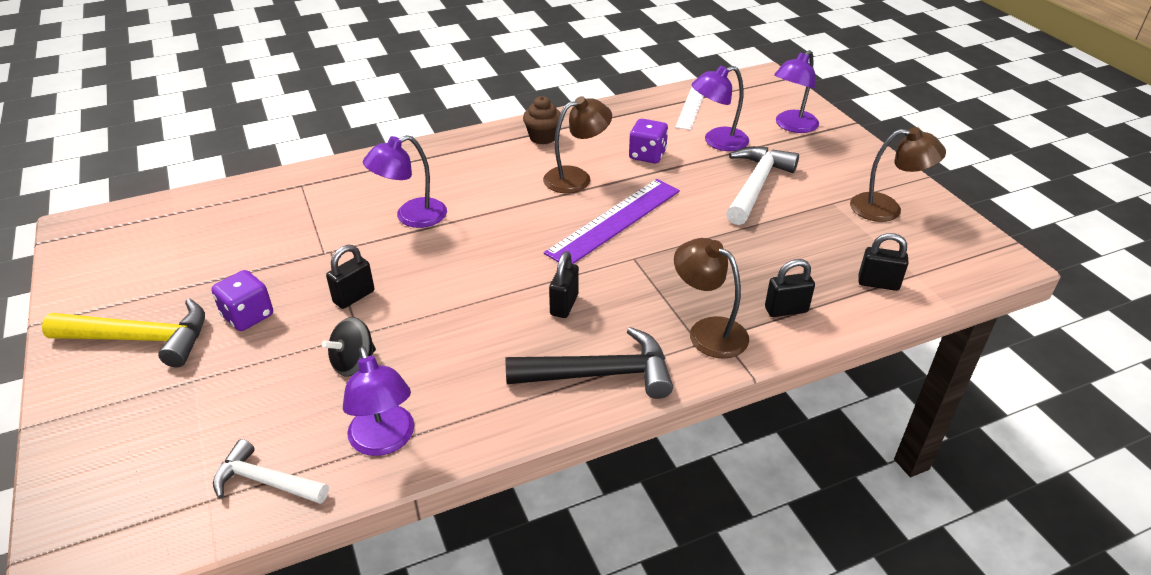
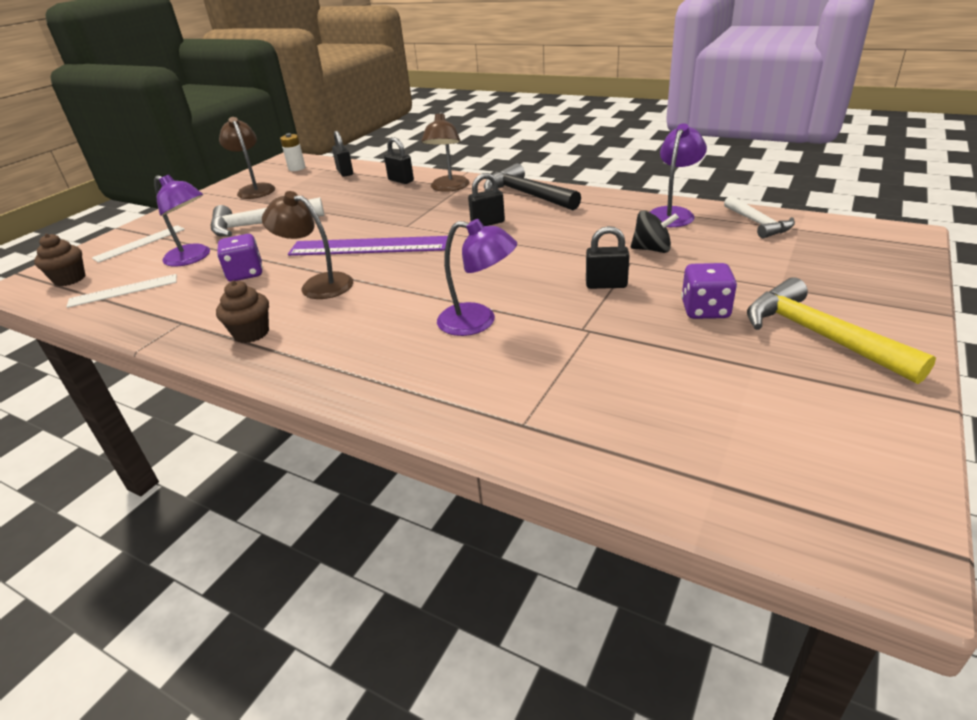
camera: 125 degrees left, 5 degrees down
(747, 93) = (70, 279): none -> brown cupcake
(792, 126) = (139, 243): purple lamp -> white ruler
(946, 256) = (297, 168): none -> white battery

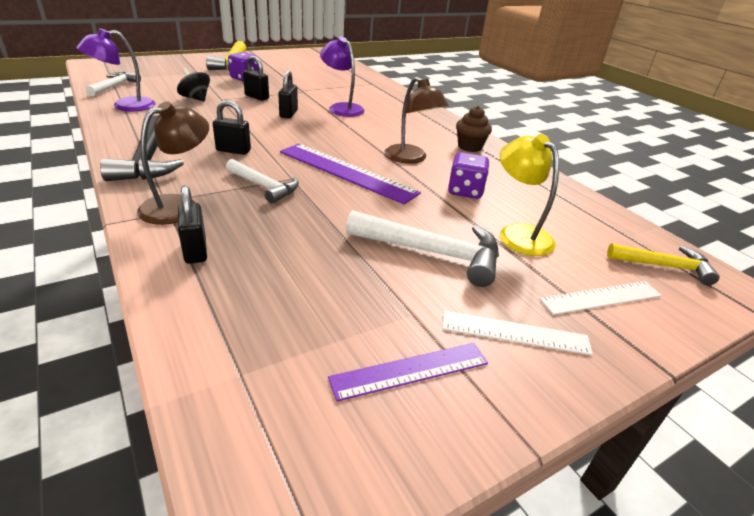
camera: 155 degrees left, 0 degrees up
(70, 279) = (664, 266): brown cupcake -> yellow hammer
(123, 291) = (585, 221): white ruler -> white ruler (515, 332)
(193, 258) = (518, 234): purple lamp -> yellow lamp
(254, 189) = (410, 370): brown lamp -> purple ruler
(297, 168) = (283, 425): white battery -> none
(345, 172) = (227, 330): black padlock -> black padlock (288, 114)
(416, 214) = (264, 186): none -> white hammer

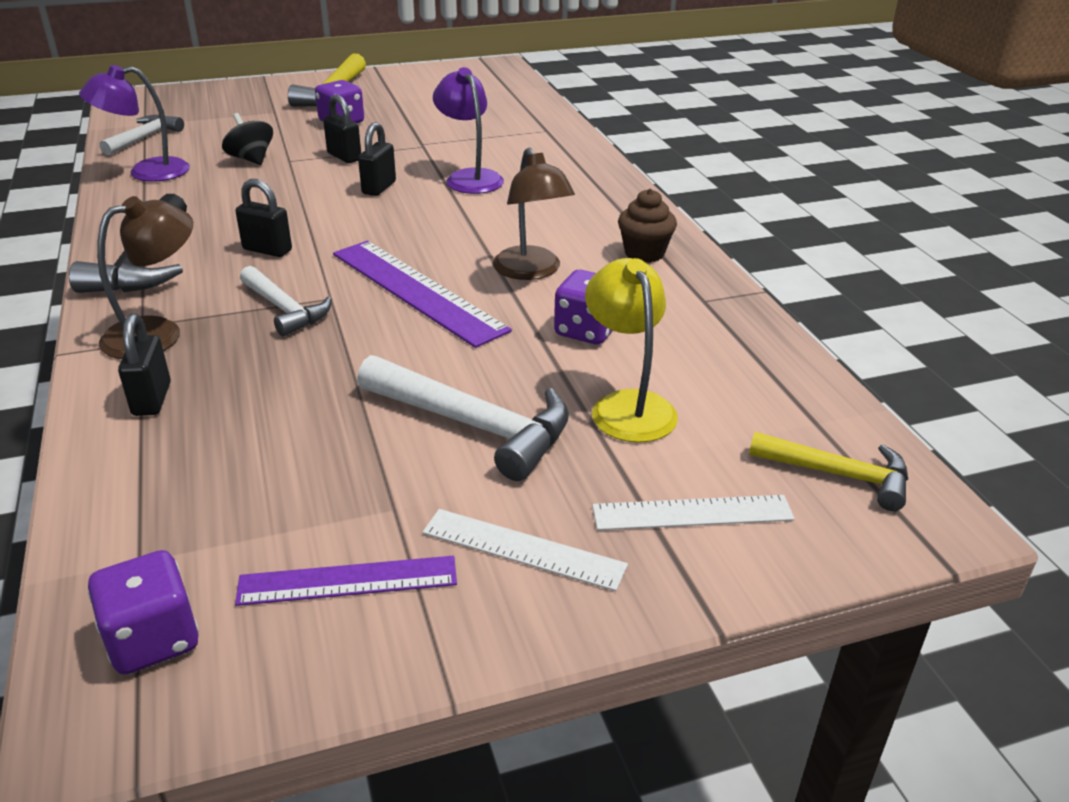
camera: 15 degrees right, 0 degrees up
(283, 440) = (153, 639): none -> purple dice

